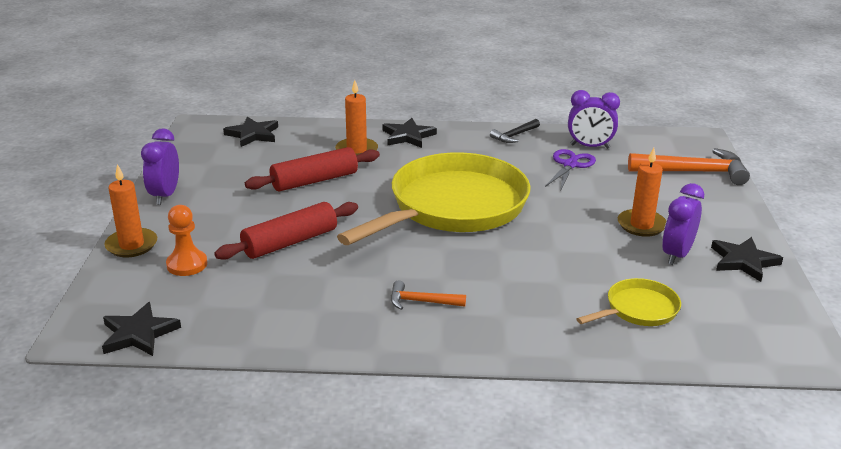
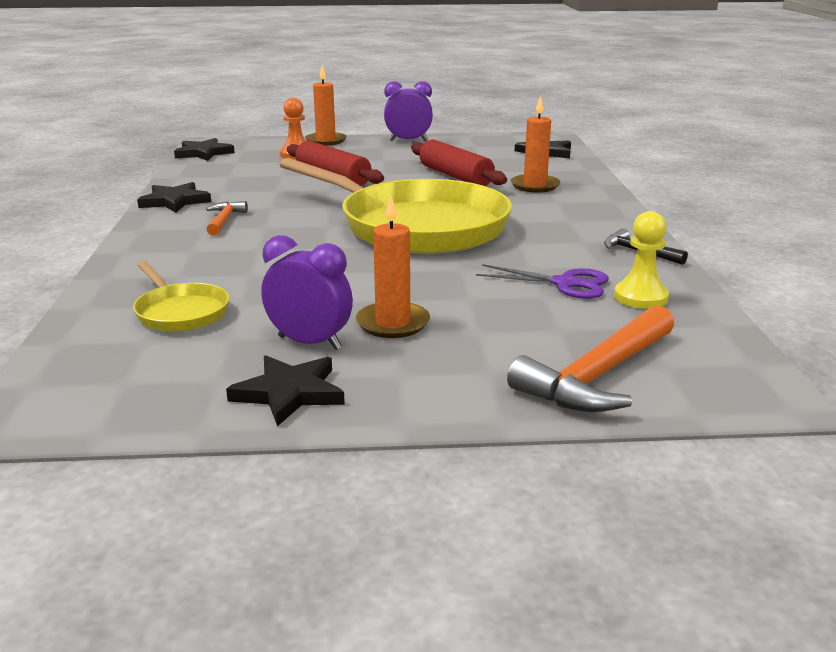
camera: 85 degrees right, 5 degrees down
(408, 136) = (590, 203): black star -> black star (175, 201)
(590, 146) = (640, 297): purple clock -> yellow pawn
(693, 172) = (598, 375): orange hammer -> orange hammer turned 45 degrees clockwise

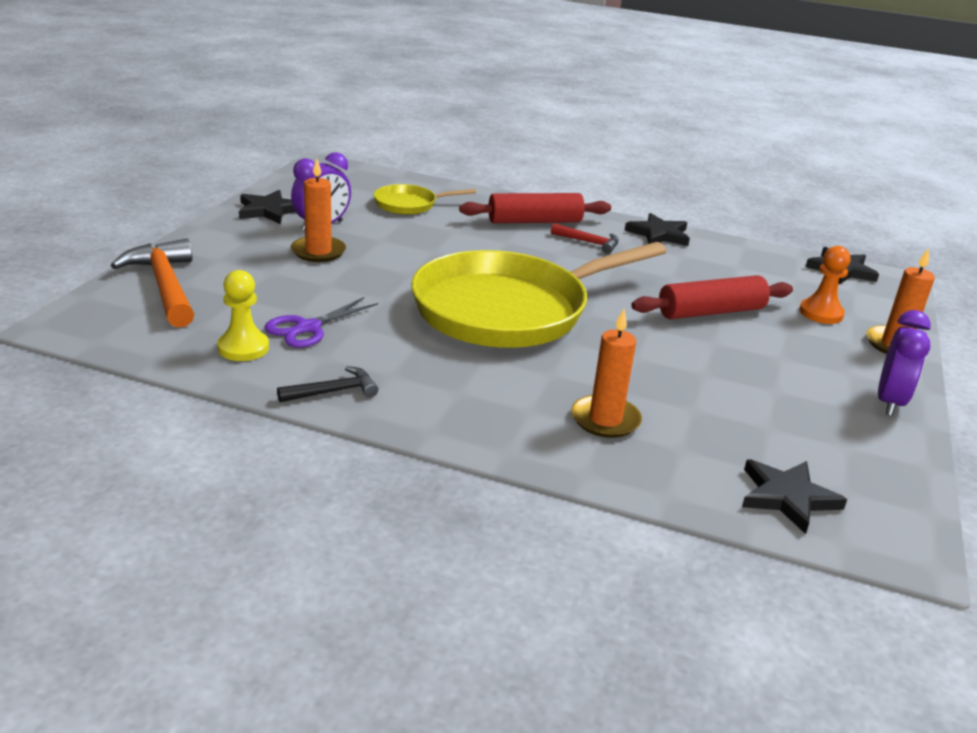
camera: 110 degrees right, 5 degrees up
(224, 220) = (589, 242): orange hammer -> red hammer
(455, 176) = (678, 381): red rolling pin -> red rolling pin (534, 221)

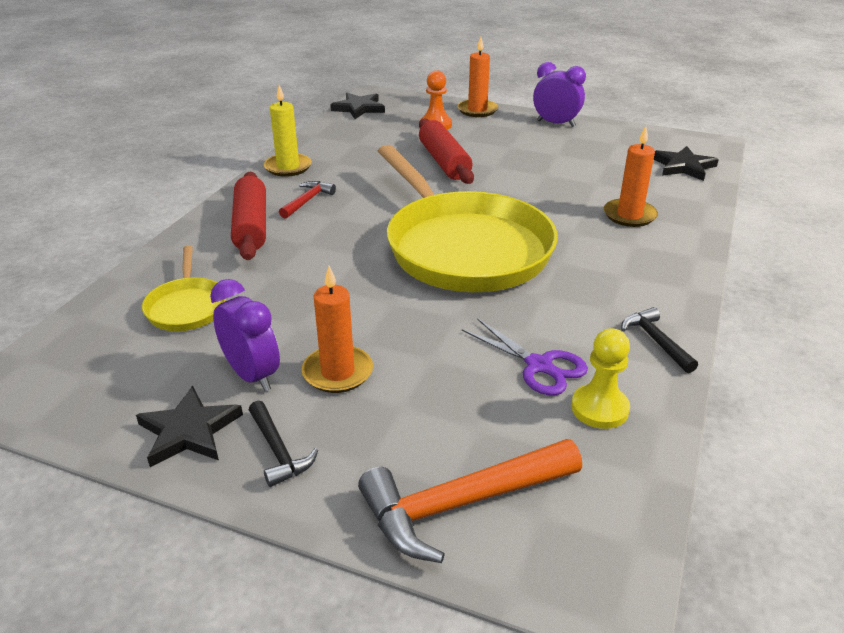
camera: 85 degrees left, 5 degrees up
(240, 234) = (278, 451): none -> black hammer
(658, 234) = (288, 167): black star -> yellow candle

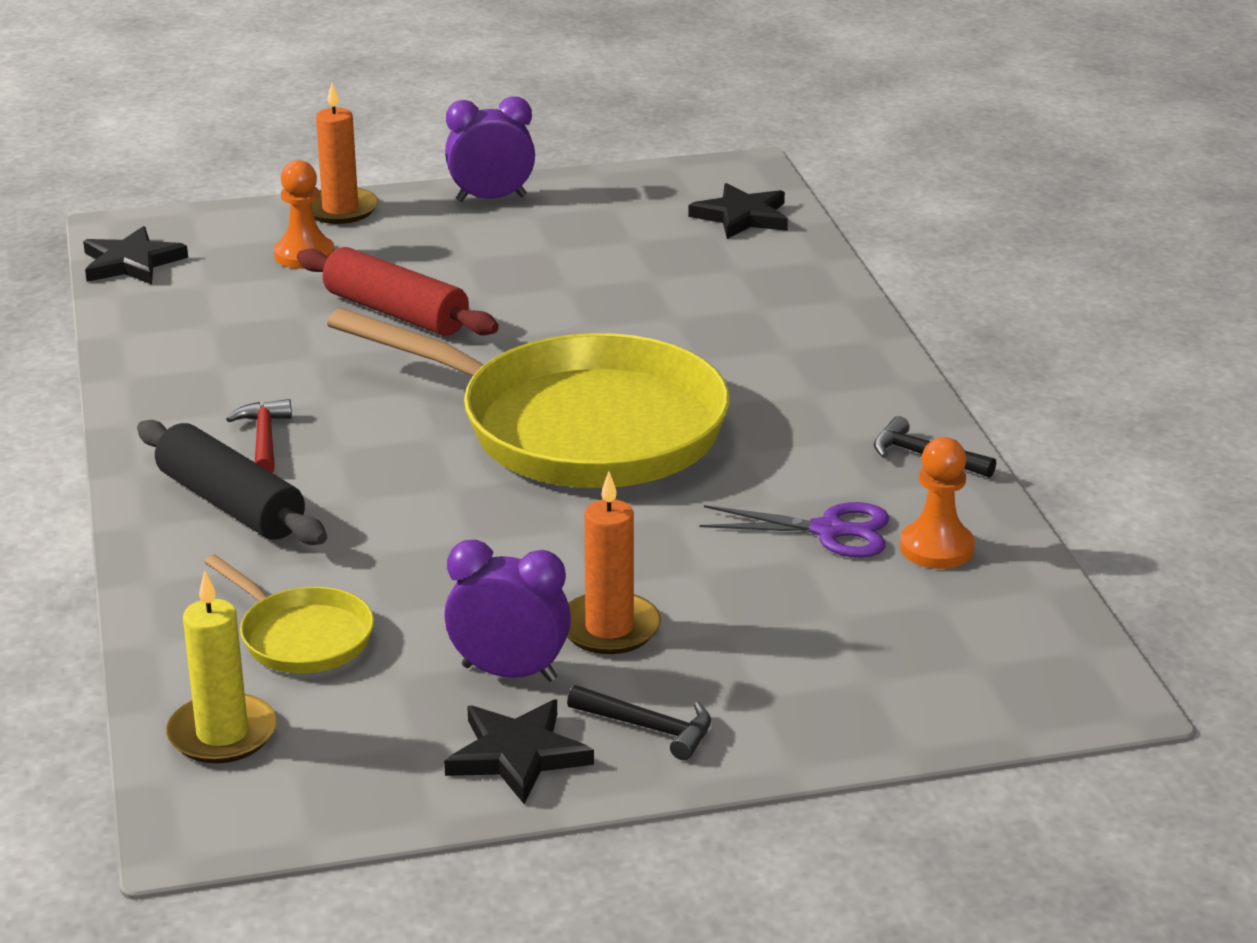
camera: 35 degrees left, 5 degrees down
(251, 226) = (231, 504): red rolling pin -> black rolling pin
(288, 167) = (155, 399): yellow candle -> yellow candle (222, 734)
(462, 504) = (897, 688): orange hammer -> none
(599, 408) = (936, 548): yellow pawn -> orange pawn
(629, 215) = (743, 311): orange candle -> none

